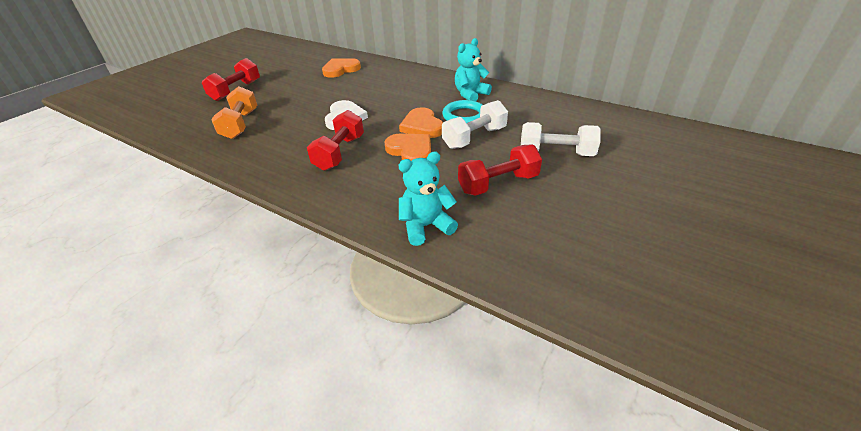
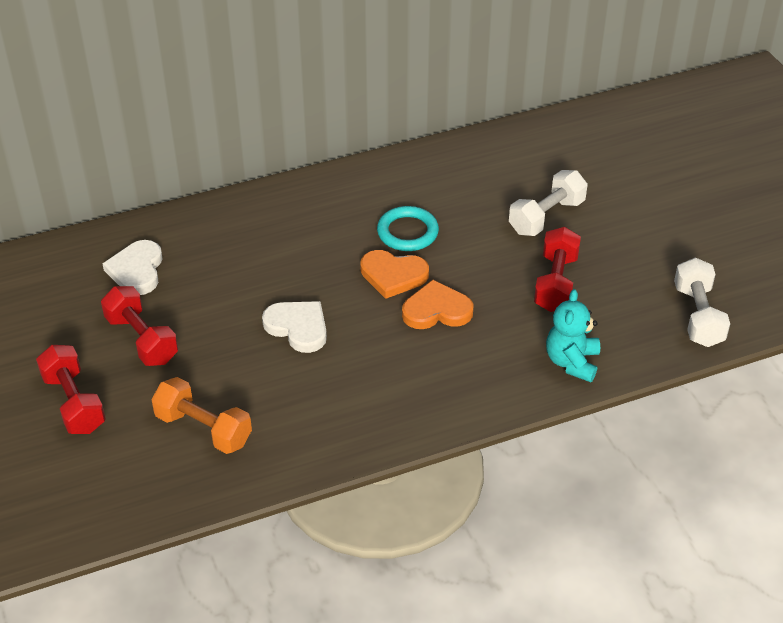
camera: 55 degrees left, 5 degrees up
(339, 153) = (381, 365): red dumbbell -> red dumbbell (142, 339)
(340, 70) = (137, 270): orange heart -> white heart
(470, 94) = (362, 199): turquoise teddy bear -> none
(474, 138) = (461, 251): white dumbbell -> white dumbbell (698, 316)

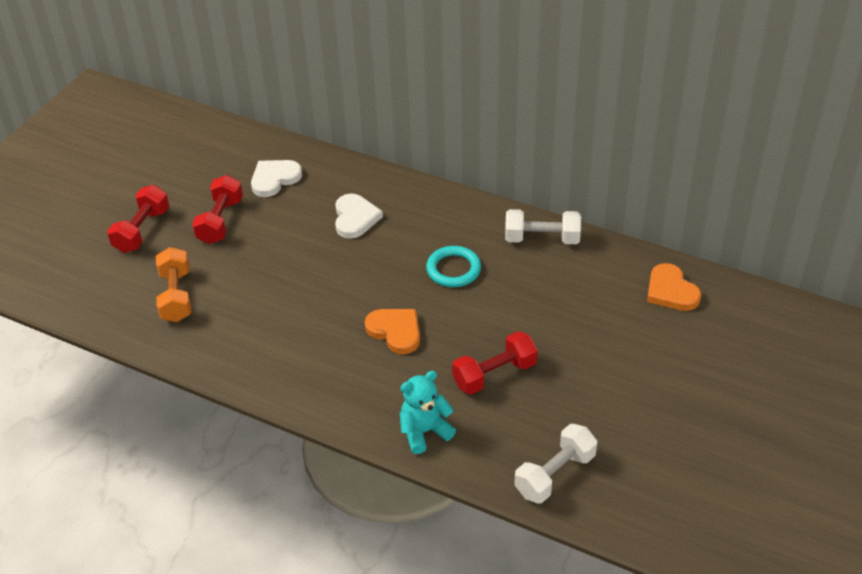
camera: 50 degrees right, 0 degrees up
(298, 327) = (305, 278): white heart -> white heart (355, 218)
(393, 275) = (403, 290): orange heart -> orange heart (671, 291)
(546, 217) = (558, 327): white dumbbell -> white dumbbell (542, 239)

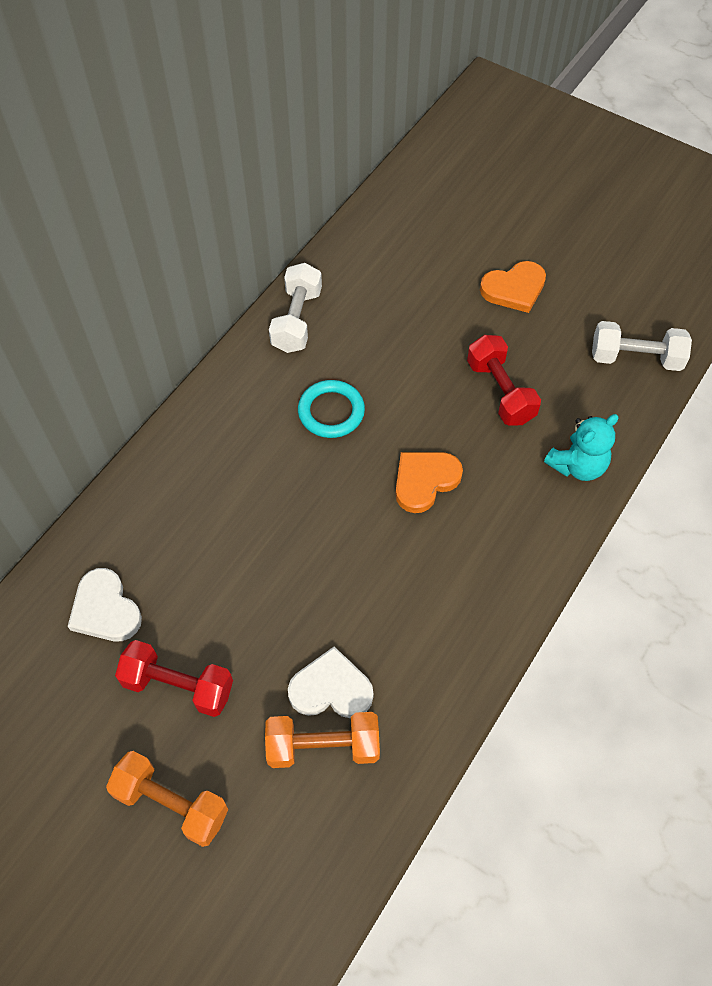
camera: 85 degrees left, 15 degrees up
(142, 230) = (171, 803): red dumbbell -> orange dumbbell
(355, 218) = (214, 511): white heart -> white heart (331, 688)
(424, 431) = (577, 465): turquoise teddy bear -> turquoise teddy bear turned 105 degrees counterclockwise
(555, 474) = (635, 358): white dumbbell -> white dumbbell turned 45 degrees counterclockwise
(671, 291) = (398, 225): orange heart -> orange heart (514, 289)

